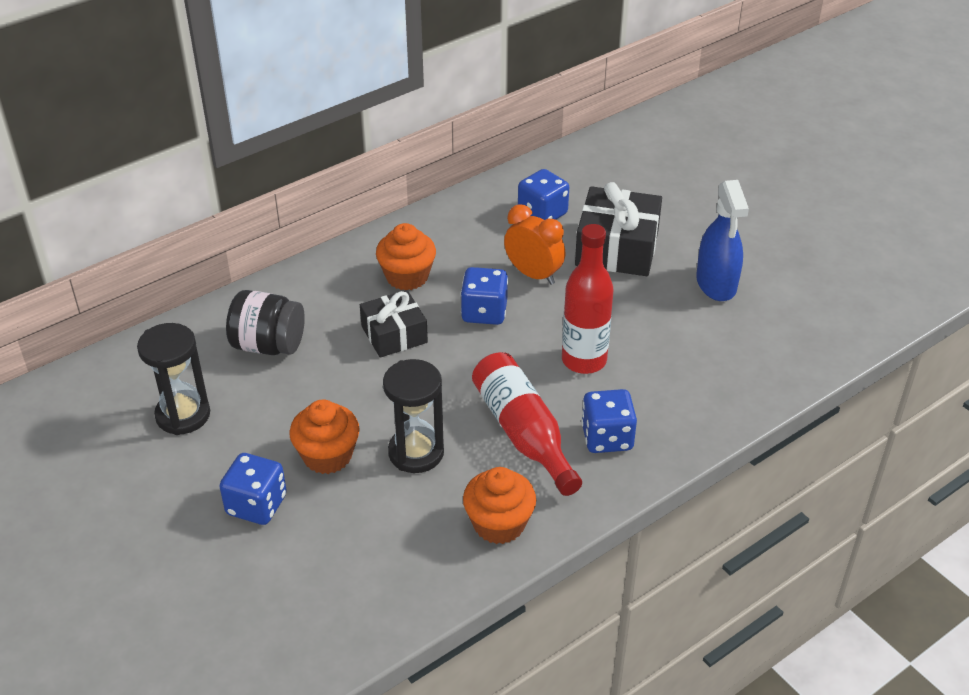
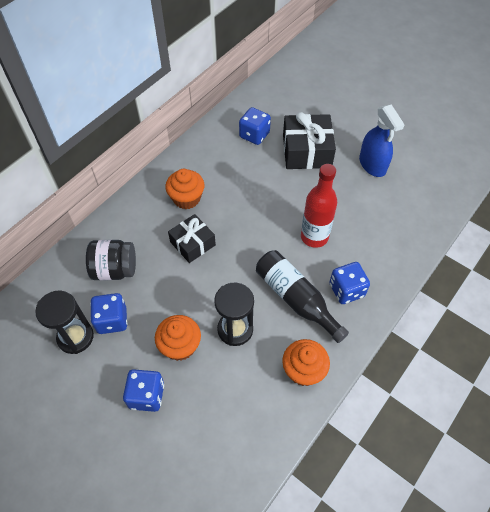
camera: 15 degrees left, 15 degrees up
(484, 312) = (243, 215): blue dice -> blue dice (112, 320)
(523, 433) = (296, 299): red bottle -> black bottle
(533, 274) = (263, 181): orange clock -> none

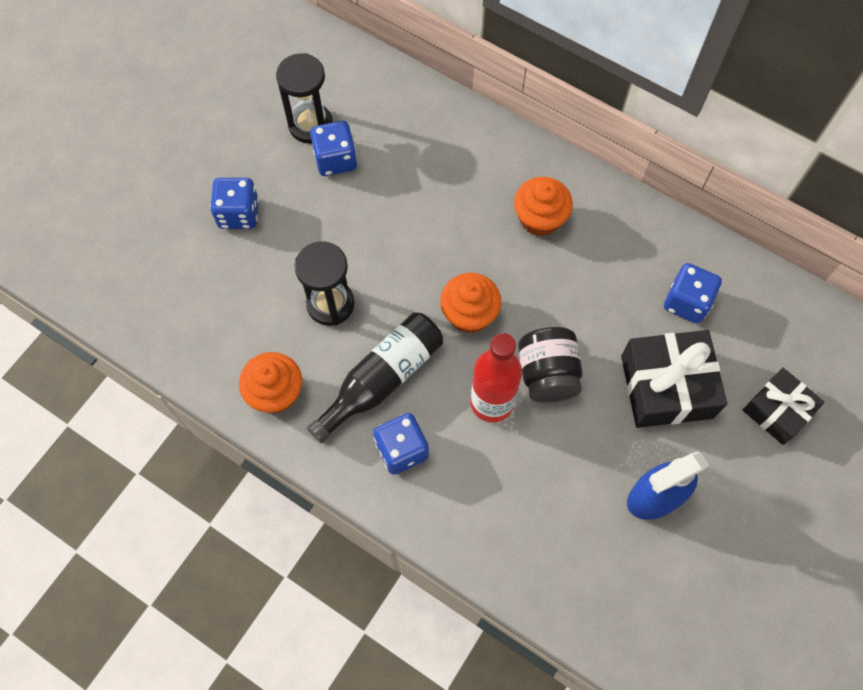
camera: 85 degrees right, 10 degrees up
(115, 269) = (409, 149): black jar -> black jar (547, 374)
(180, 346) = (304, 241): orange cupcake -> orange cupcake (469, 314)
(192, 243) = (461, 236): black gift -> black gift (777, 410)

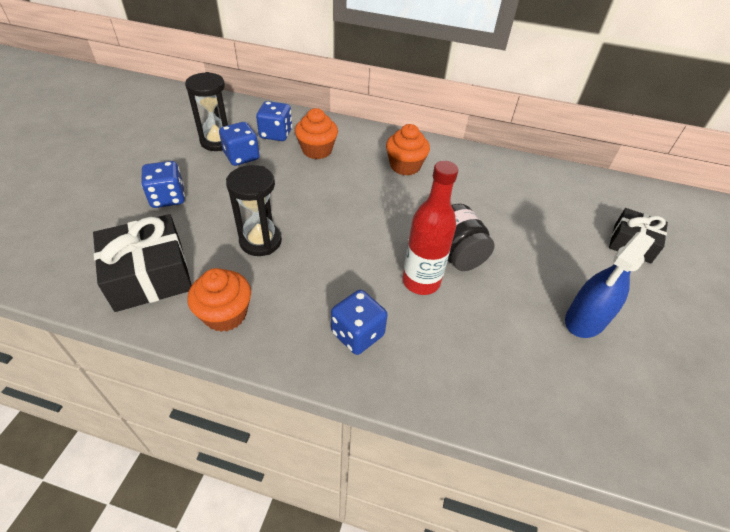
camera: 20 degrees left, 20 degrees down
(382, 379) = (321, 284): black bottle -> none
(469, 314) = (377, 227): orange cupcake -> orange cupcake (317, 150)
(666, 386) = (547, 244): black gift -> black gift (150, 275)
(686, 302) = (530, 194): blue dice -> blue dice (276, 134)

